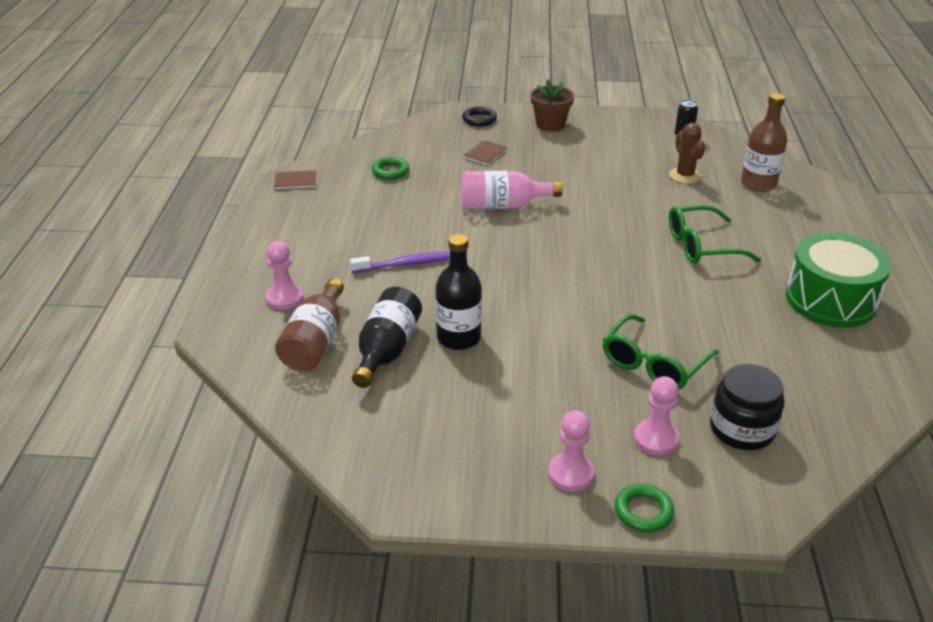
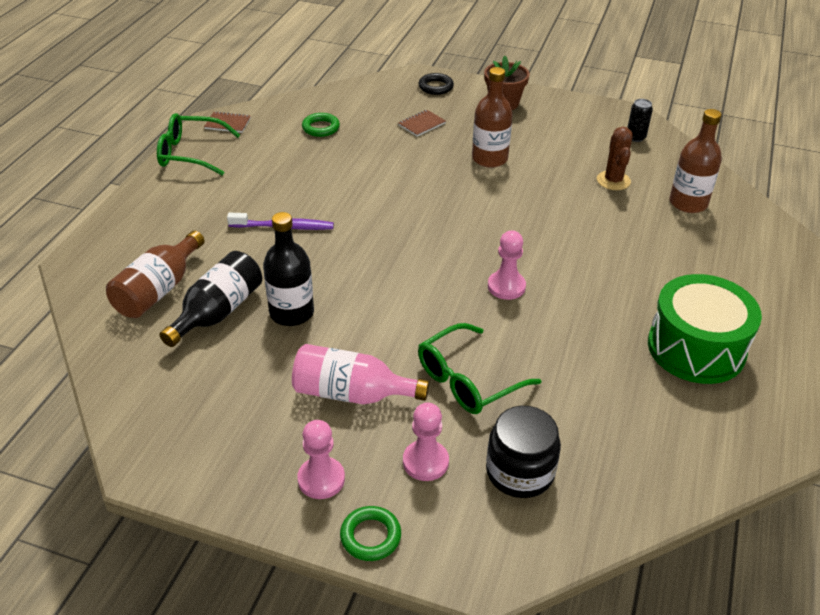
camera: 15 degrees right, 5 degrees up
(285, 298) = (155, 240): pink pawn -> pink pawn (506, 286)
(503, 205) = (409, 182): pink bottle -> pink bottle (351, 393)
(565, 174) = (489, 159): none -> brown bottle
(701, 246) = (588, 261): green glasses -> green glasses (190, 153)

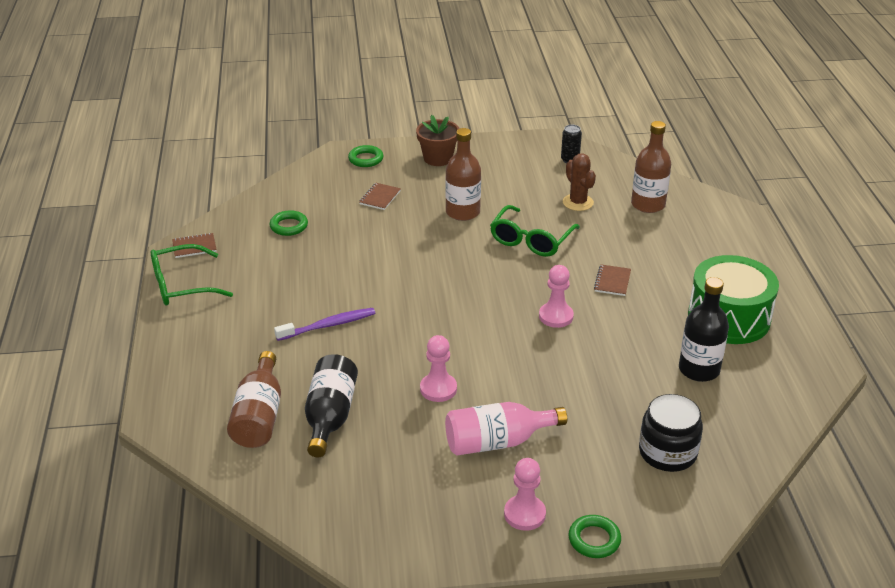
camera: 25 degrees left, 5 degrees down
(291, 313) = (395, 395): black bottle -> black bottle (699, 369)
(425, 462) = (594, 471): pink pawn -> pink pawn (438, 389)
(435, 87) = (366, 159): black ring -> green ring
(468, 380) = (580, 400): green glasses -> green glasses (531, 240)
(592, 269) = (612, 281): none -> brown notebook

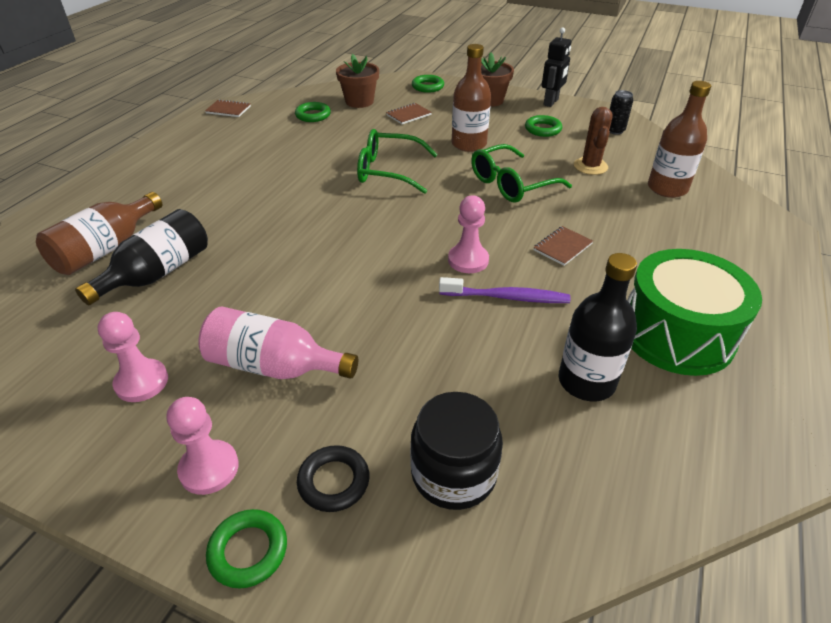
camera: 30 degrees right, 5 degrees up
(181, 285) = (185, 132): green glasses -> green glasses (388, 171)
(317, 196) = (359, 101): none -> brown flower pot
(328, 325) = (252, 196): purple toothbrush -> purple toothbrush (507, 297)
(438, 389) = (279, 286): pink pawn -> pink pawn (142, 382)
(494, 144) = (551, 102): none -> black robot
(511, 177) = (543, 129): none -> green ring
(605, 487) = (334, 481): none -> black ring

